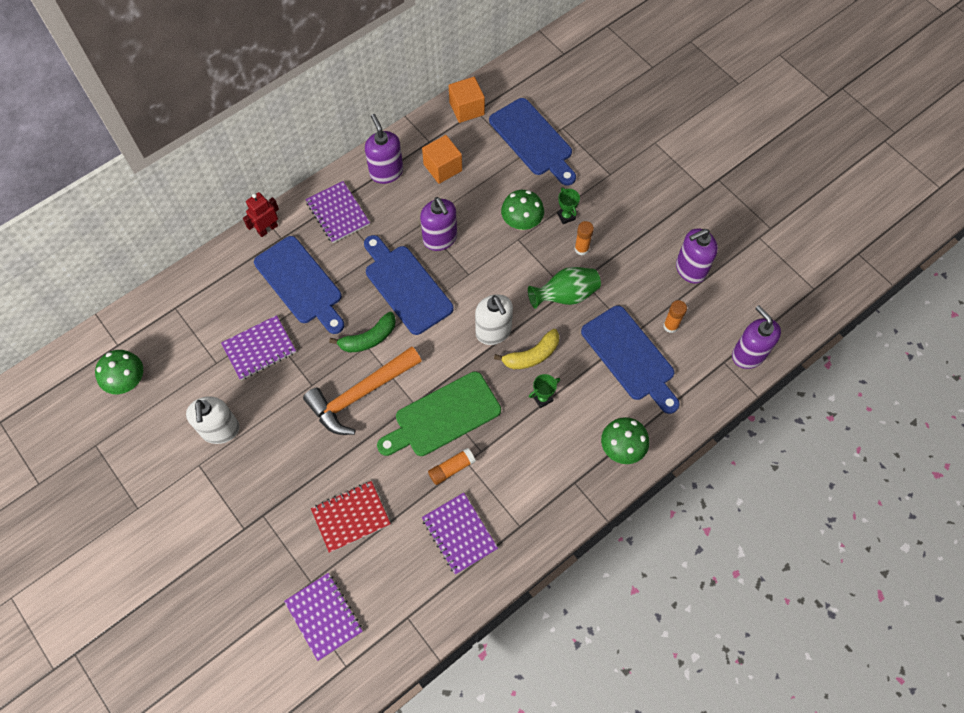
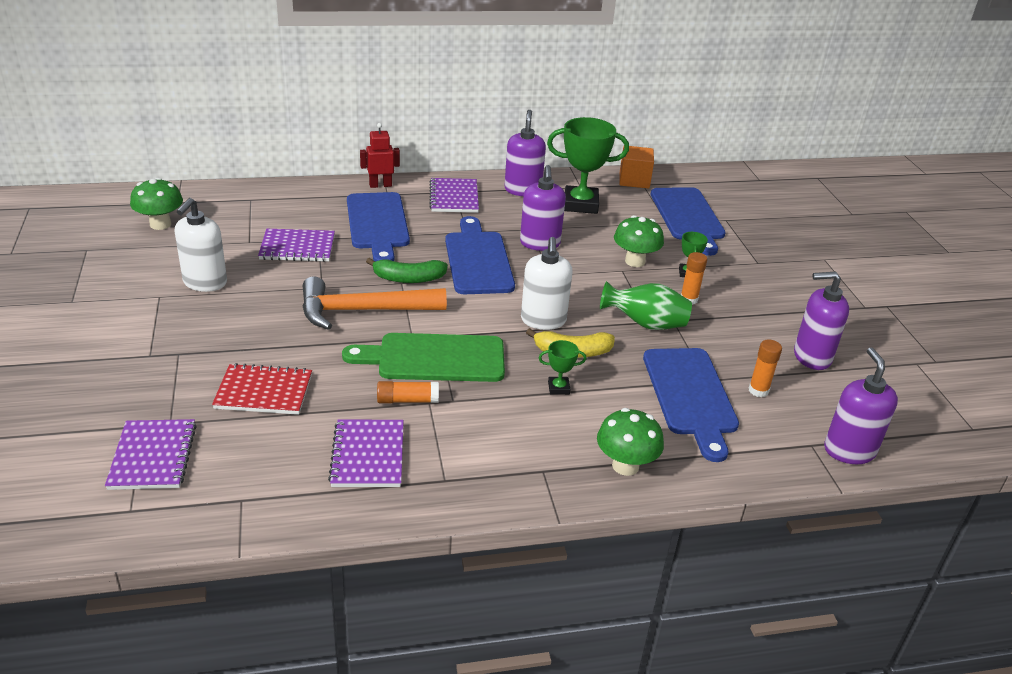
camera: 25 degrees right, 30 degrees down
(442, 167) = (580, 204): orange cube -> green trophy

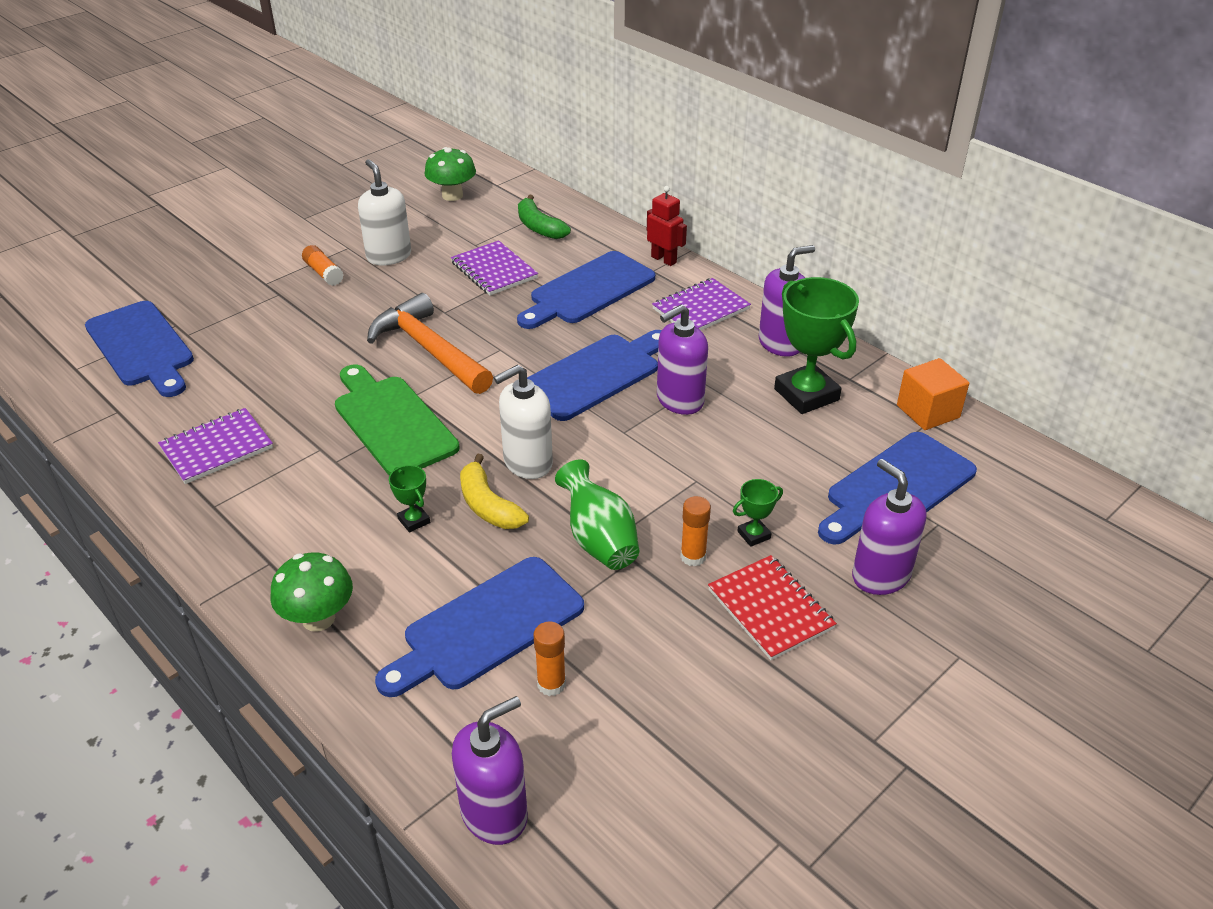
camera: 60 degrees right, 5 degrees up
(153, 456) = (142, 347): purple notebook -> blue cutting board
(205, 282) = (389, 256): white soap dispenser -> white soap dispenser turned 75 degrees clockwise
(264, 392) = (261, 356): red notebook -> red notebook (770, 609)
(407, 400) = (313, 435): orange glue stick -> orange glue stick (324, 273)
(408, 278) = (511, 350): green banana -> green banana (539, 227)
(635, 261) = (728, 483): green mushroom -> none
(811, 357) = (678, 715): purple soap dispenser -> purple soap dispenser (880, 576)

